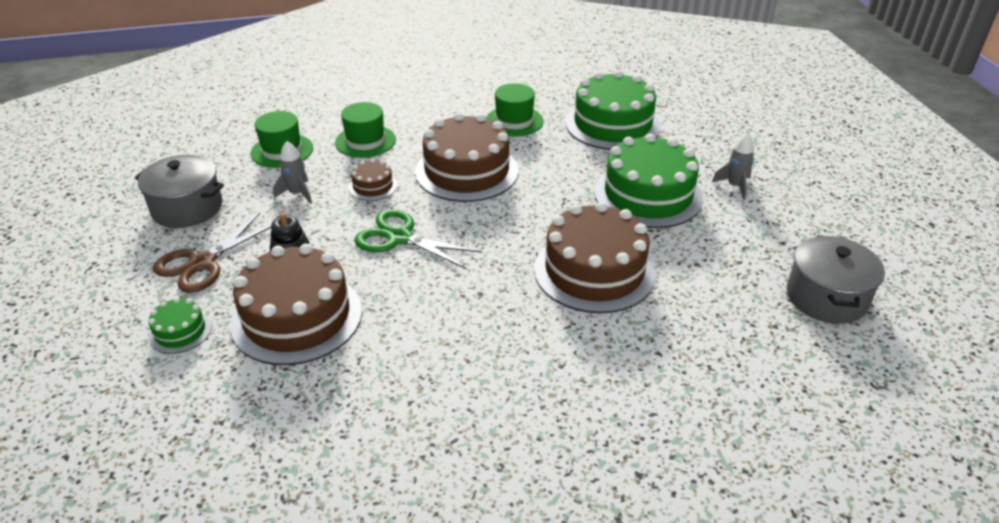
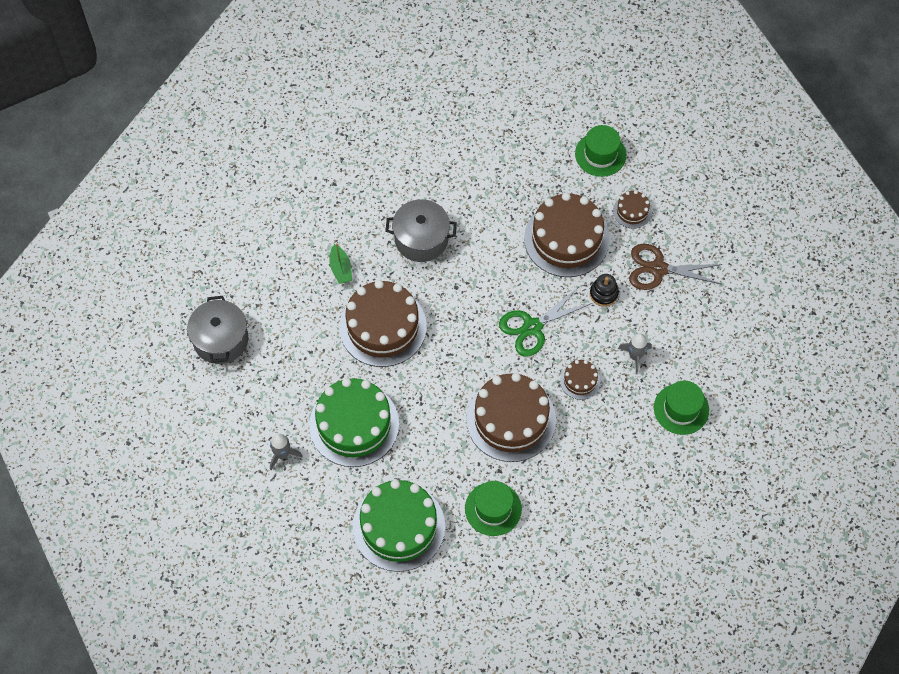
camera: 165 degrees right, 25 degrees up
(180, 331) = (632, 211): green cake -> brown cake
(187, 208) = (709, 319): grey pot -> grey pot (421, 239)
(202, 263) = (658, 269): brown scissors -> brown scissors turned 105 degrees counterclockwise
(365, 141) = (616, 441): green hat -> green hat (600, 154)
(400, 237) = (532, 327): green scissors -> green scissors turned 135 degrees clockwise
(643, 345) = (341, 269): none -> green boat

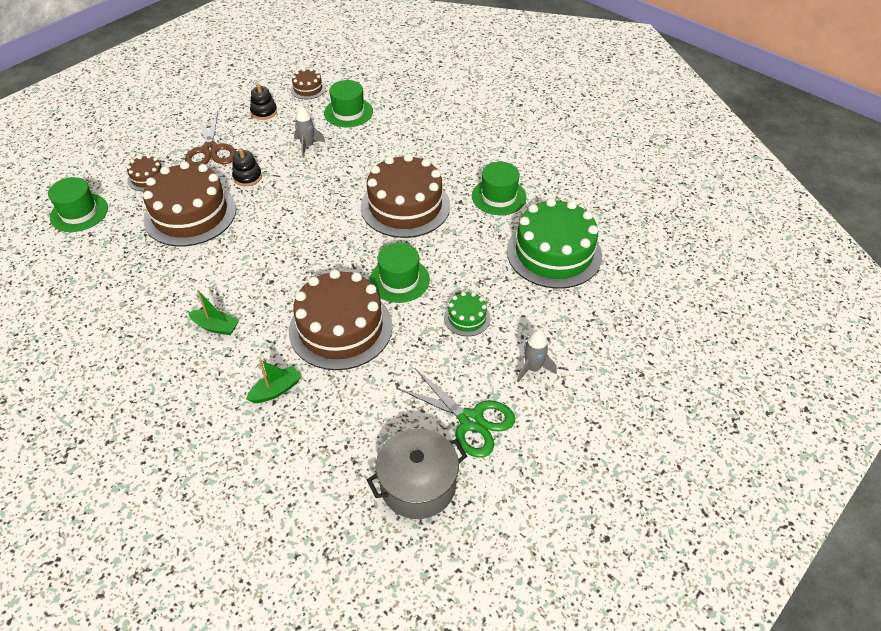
camera: 110 degrees left, 15 degrees down
(354, 424) = (467, 318): green cake -> green cake, size x0.46
(417, 386) = (399, 280): none -> green hat
(421, 239) = (216, 326): grey pot -> green boat
(532, 327) = (300, 214): green scissors -> green scissors (470, 420)
(580, 380) = (345, 172): brown cake -> brown cake (308, 89)
(708, 328) = (264, 112): none -> black stacking toy

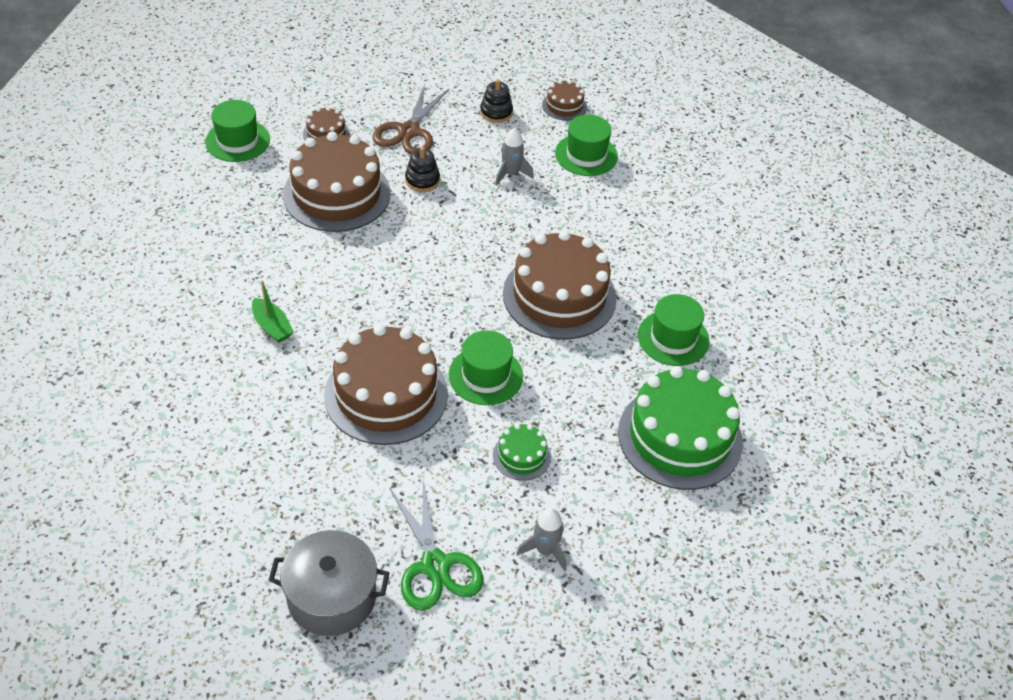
camera: 30 degrees right, 0 degrees up
(276, 390) = (277, 422): green boat -> none

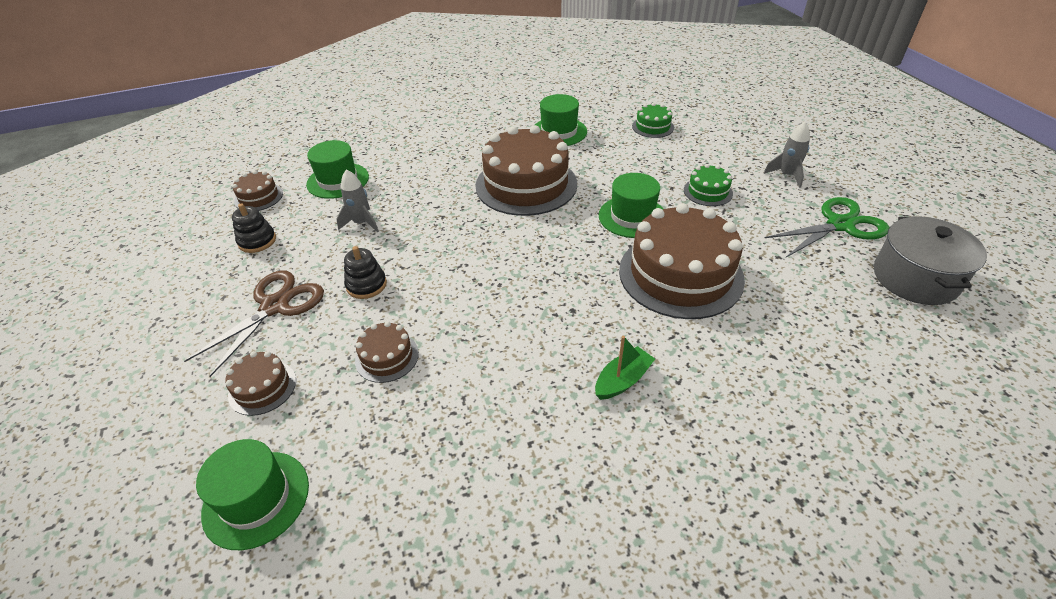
camera: 90 degrees left, 5 degrees down
(337, 194) = (387, 357): brown cake -> brown cake, size x0.46
(409, 131) = (275, 306): brown scissors -> brown scissors turned 75 degrees counterclockwise
(680, 437) = (652, 127): green cake -> green cake, size x0.46

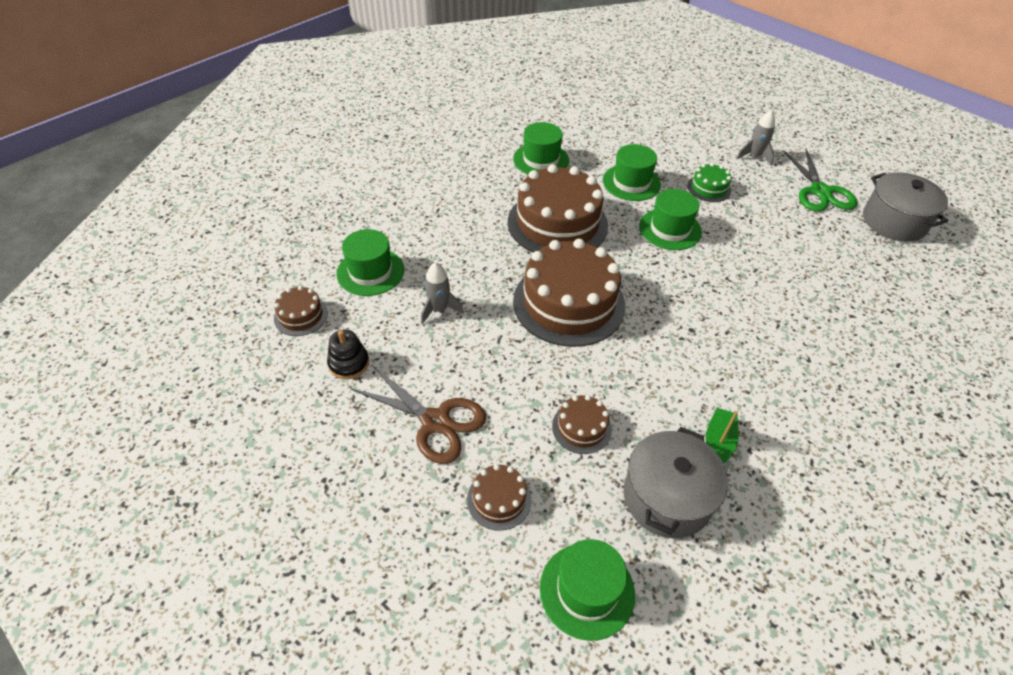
camera: 30 degrees left, 5 degrees up
(275, 306) = (435, 422): brown scissors -> brown scissors turned 120 degrees clockwise
(366, 285) = (502, 369): black stacking toy -> none
(405, 451) = (667, 497): none -> grey pot
(622, 380) = (772, 374): green boat -> green boat (718, 442)
(629, 168) = (631, 182): none -> green hat
(652, 127) = (618, 134): green cake -> none
(680, 274) = (744, 270): brown cake -> brown cake (569, 303)
(840, 225) = (820, 191): green scissors -> green scissors turned 135 degrees clockwise

